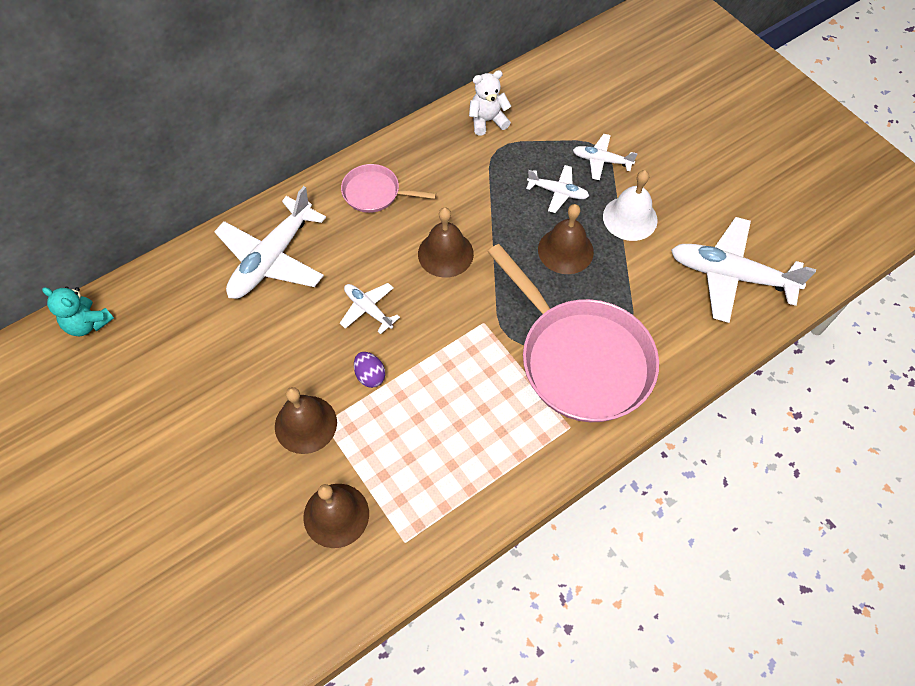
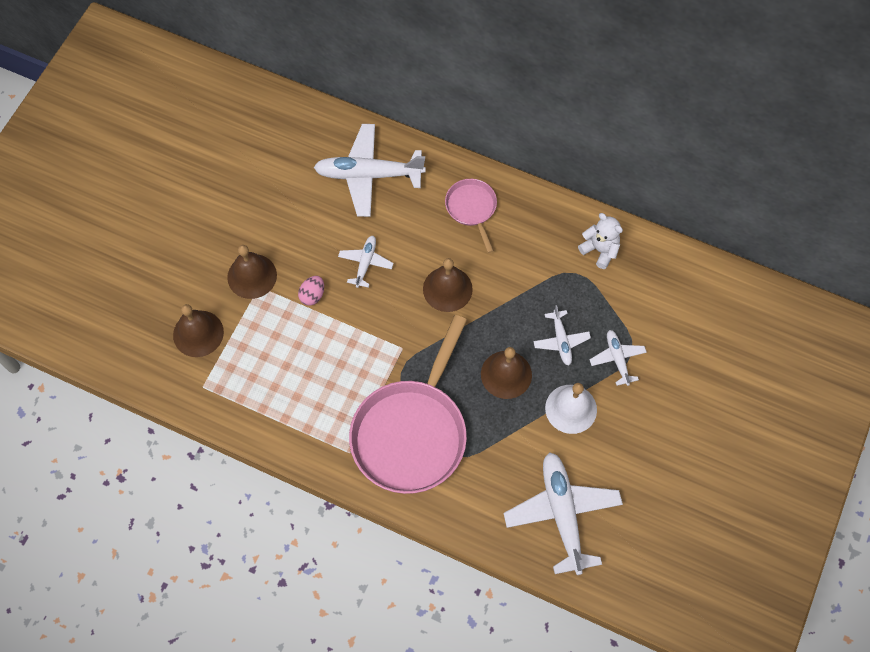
camera: 60 degrees right, 5 degrees up
(88, 323) = (248, 96): turquoise teddy bear -> none
(370, 375) = (312, 295): purple egg -> pink egg

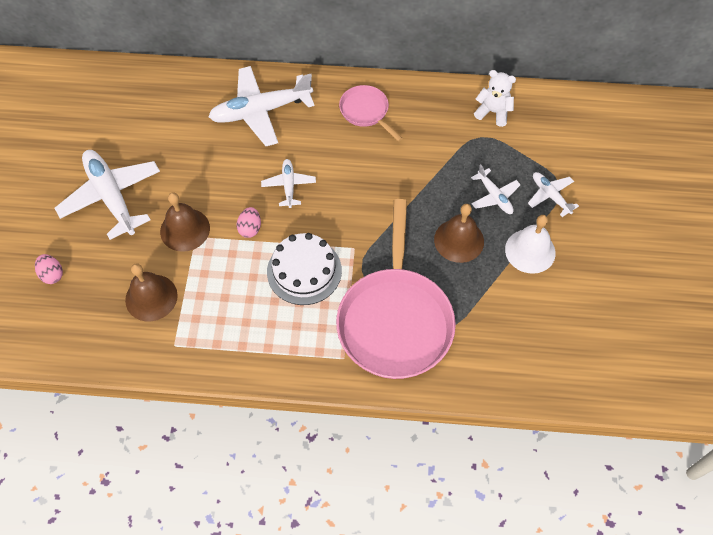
camera: 20 degrees left, 5 degrees down
(118, 280) = (52, 274): none -> pink egg
(346, 355) = (304, 271): none -> white cake
(447, 289) = (373, 184): brown bell -> none
(562, 513) = (565, 345): white plane -> white plane (111, 196)

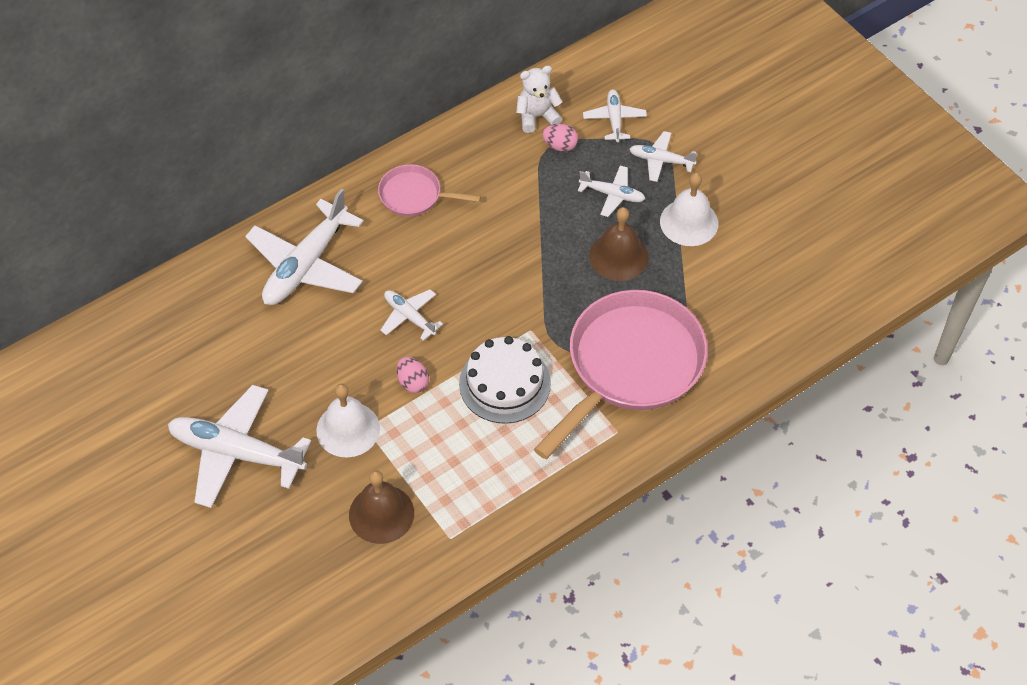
camera: 40 degrees left, 5 degrees down
(52, 274) = (255, 568): pink egg -> pink egg (560, 146)
(185, 229) = (348, 429): brown bell -> white bell
(395, 320) = (630, 366): pink pan -> pink pan turned 105 degrees counterclockwise
(544, 147) = (614, 119): none -> white plane

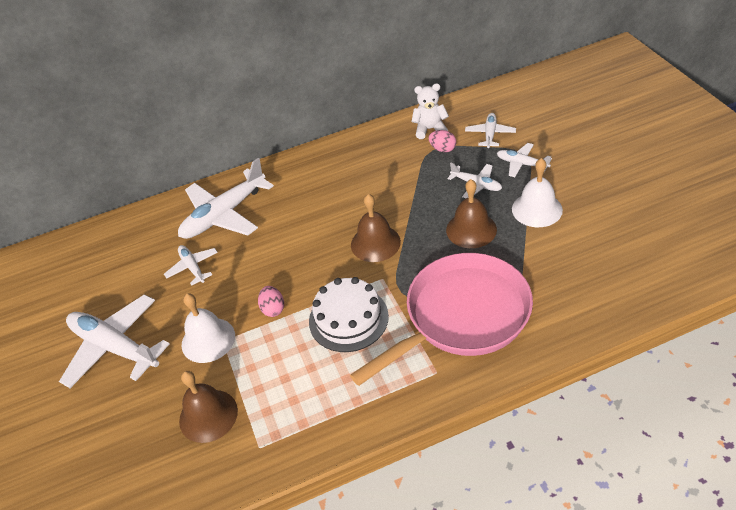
camera: 20 degrees right, 10 degrees down
(409, 316) = (288, 258): white plane -> white plane (192, 267)
(414, 195) = (321, 174): pink pan -> none
(510, 285) = (375, 243): none -> brown bell

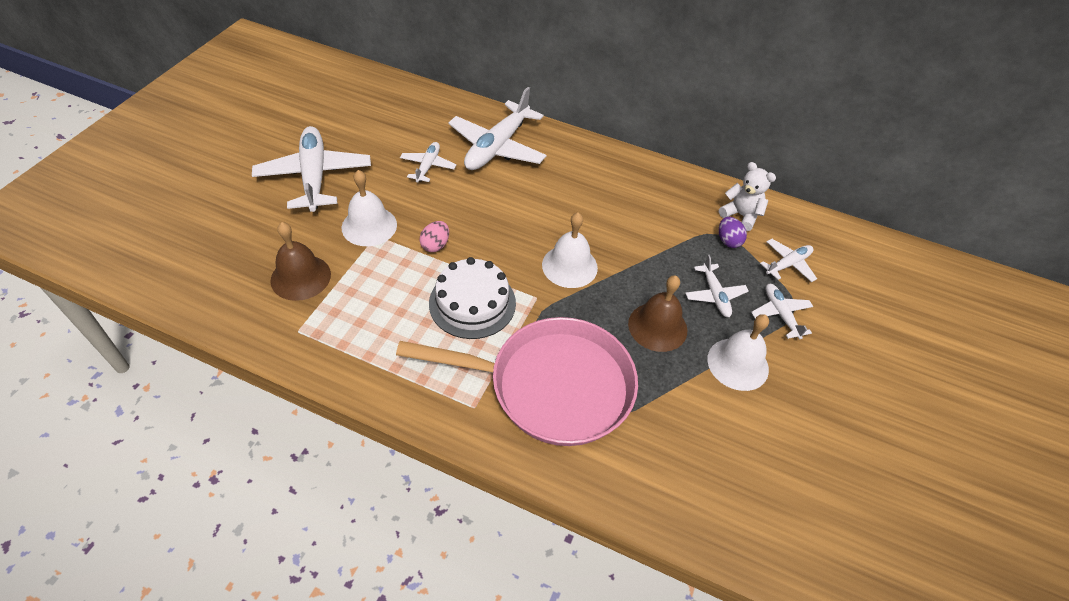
camera: 35 degrees right, 5 degrees up
(224, 215) = (497, 147): white plane -> white plane turned 60 degrees counterclockwise
(375, 243) = (569, 266): brown bell -> white bell
(443, 149) = (728, 241): pink egg -> purple egg

